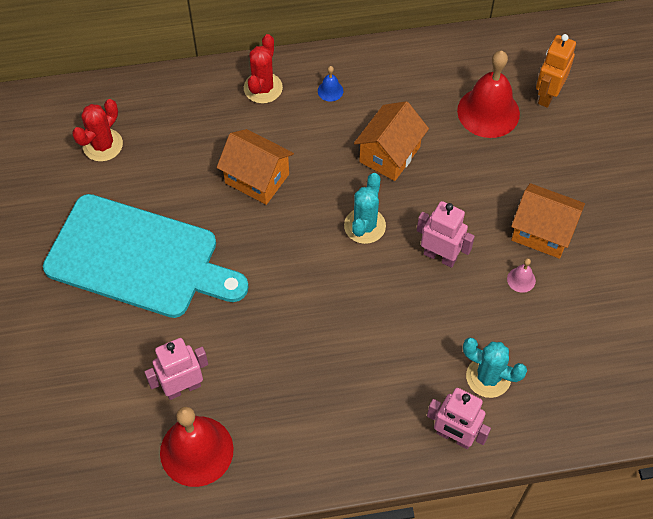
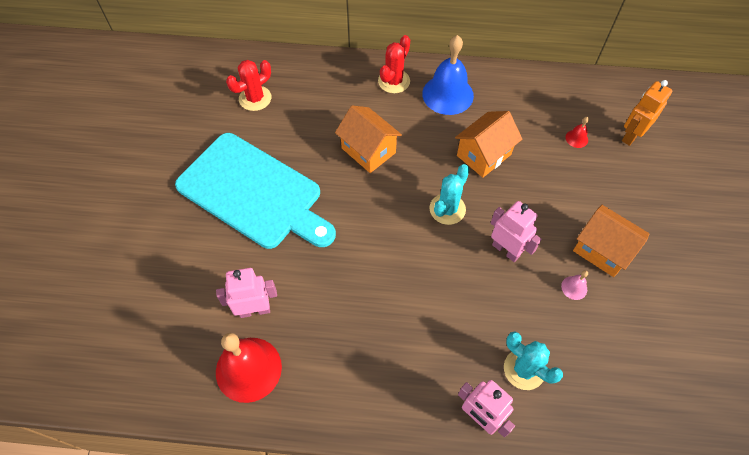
camera: 15 degrees right, 0 degrees up
(330, 91) = (447, 94): blue bell -> blue bell, size x2.38
(488, 112) = (576, 138): red bell -> red bell, size x0.42

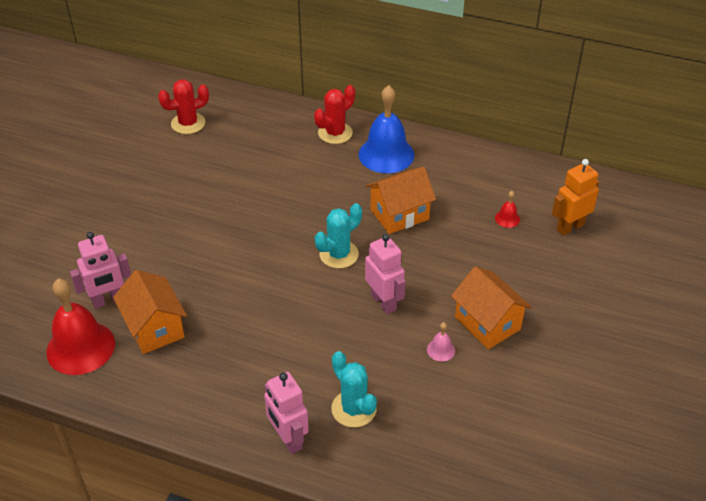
camera: 15 degrees right, 15 degrees down
(254, 193) = (151, 203): turquoise cutting board -> none
(254, 310) = (108, 300): pink robot -> pink robot turned 150 degrees clockwise
(368, 150) = (281, 188): orange house -> orange house (154, 328)

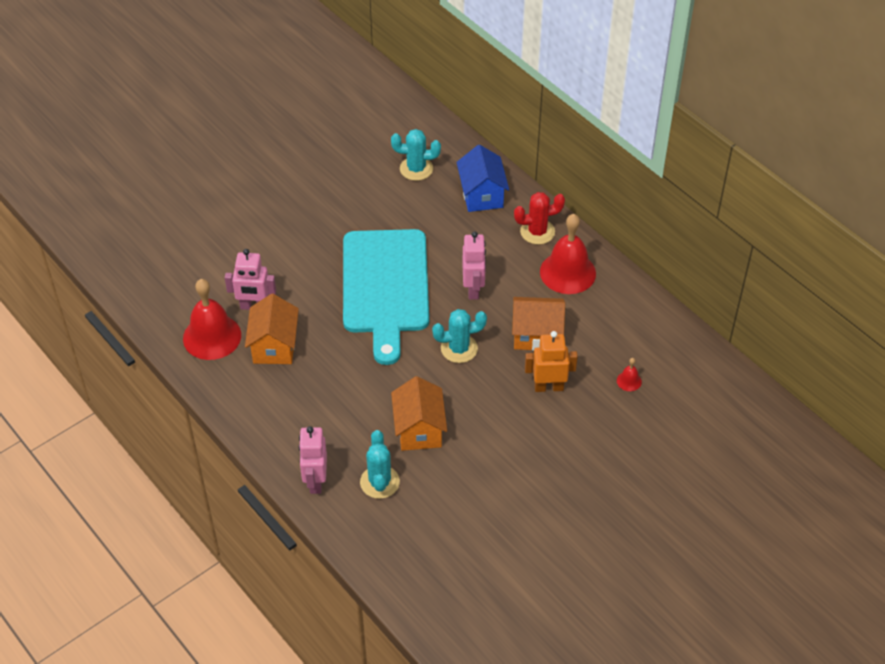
camera: 30 degrees right, 5 degrees up
(188, 123) = (416, 169): red cactus -> turquoise cactus
(230, 230) = (385, 287): none -> turquoise cutting board
(264, 122) = (482, 195): none -> blue house
(383, 302) = (466, 407): pink robot -> pink robot (473, 289)
(386, 154) = (567, 272): blue bell -> red bell
(441, 350) = (482, 468): pink bell -> none
(487, 323) = (537, 465): orange house -> orange house (419, 429)
(570, 227) = (679, 414): orange robot -> orange robot (548, 387)

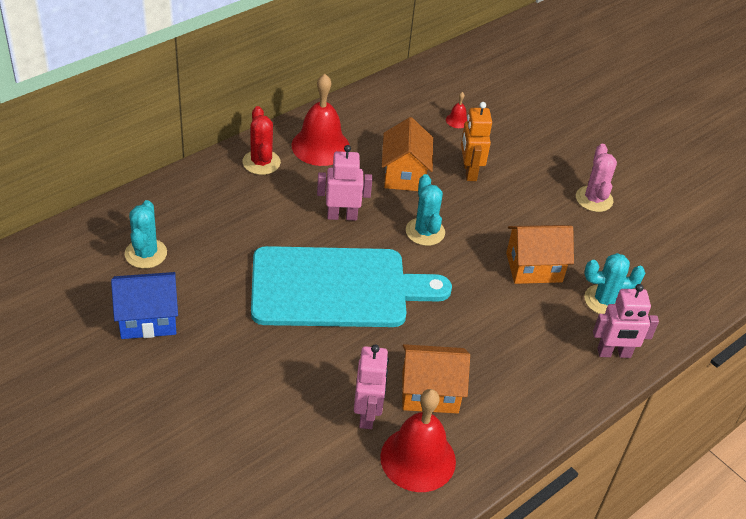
camera: 95 degrees left, 5 degrees down
(482, 195) = (199, 200): blue house -> blue house (148, 319)
(522, 491) = (594, 199): none -> pink cactus

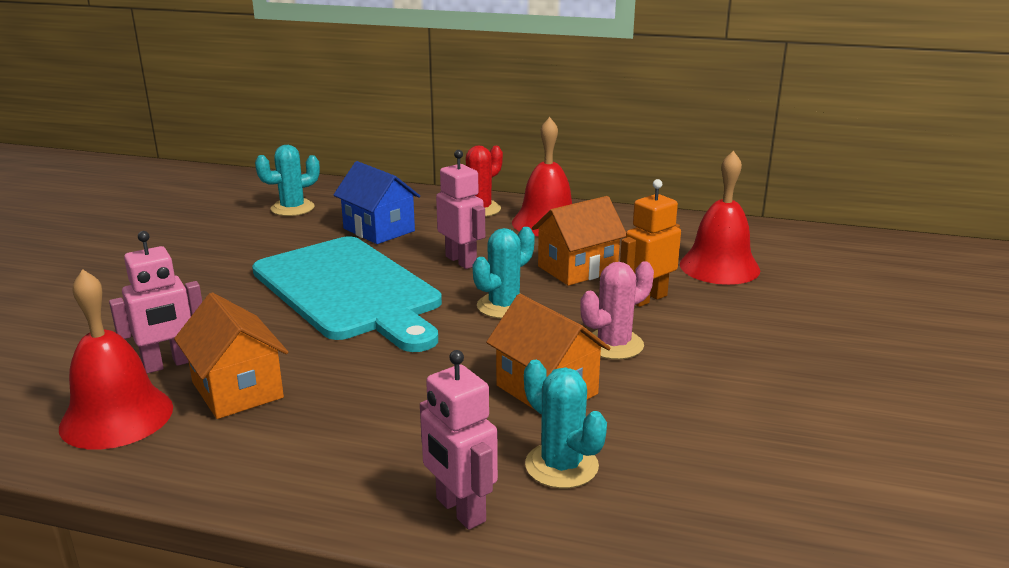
camera: 60 degrees right, 20 degrees down
(148, 319) = (210, 233): blue house -> blue house (379, 230)
(457, 120) = (719, 267): red bell -> red bell, size x2.38
(594, 199) = (754, 392): pink cactus -> pink cactus (614, 345)

